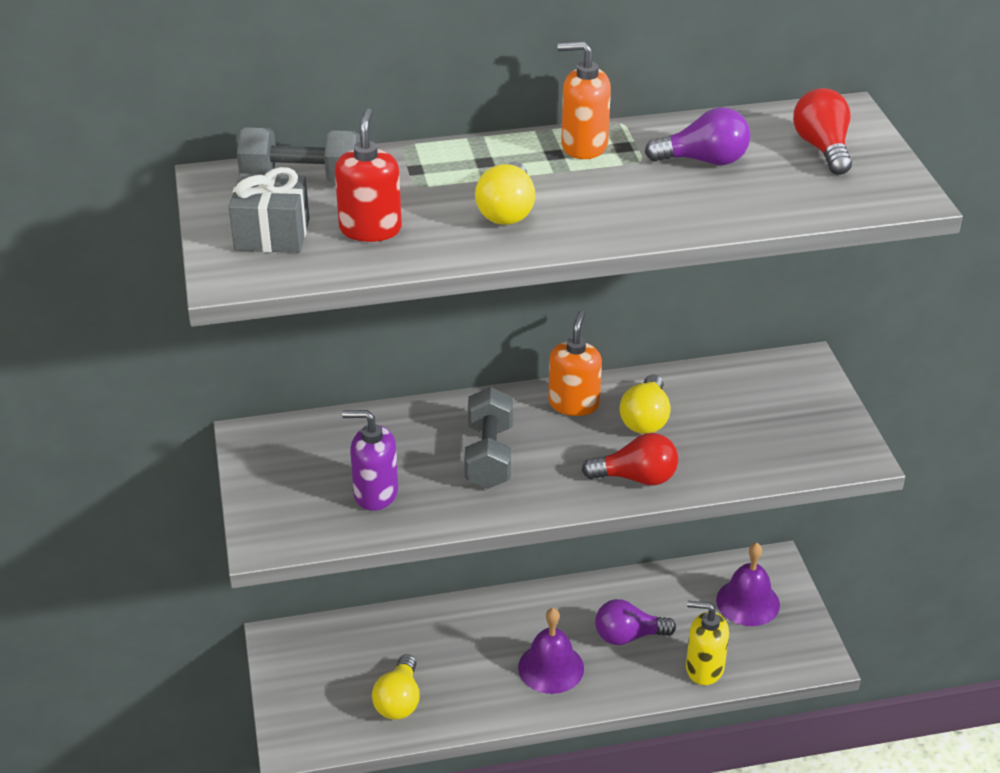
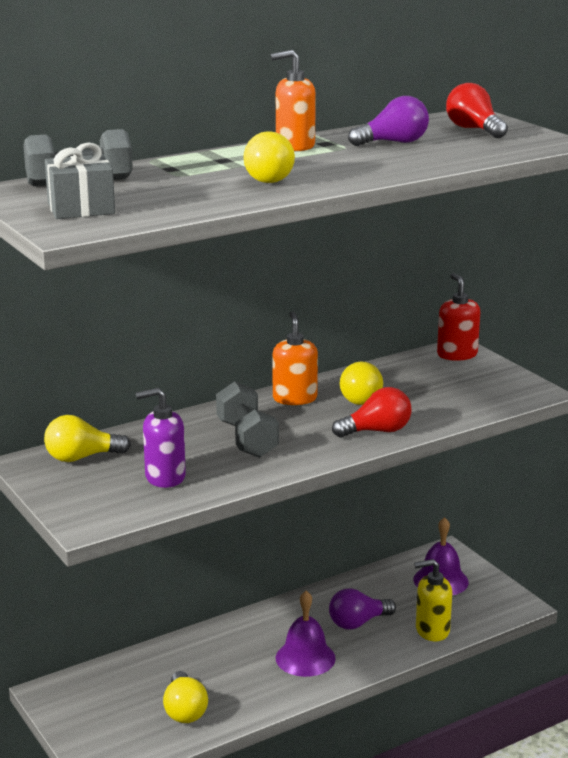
camera: 20 degrees left, 15 degrees down
(307, 443) = (82, 457): none -> yellow light bulb
(370, 229) = (163, 197): red soap dispenser -> red soap dispenser (457, 354)

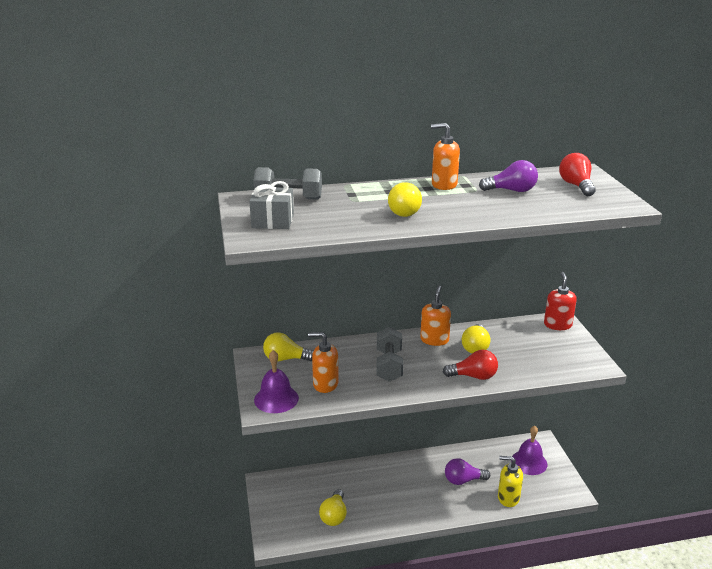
camera: 20 degrees right, 5 degrees up
(164, 477) = (325, 384): purple soap dispenser -> orange soap dispenser
(305, 658) = (420, 497): purple bell -> purple bell (276, 399)

